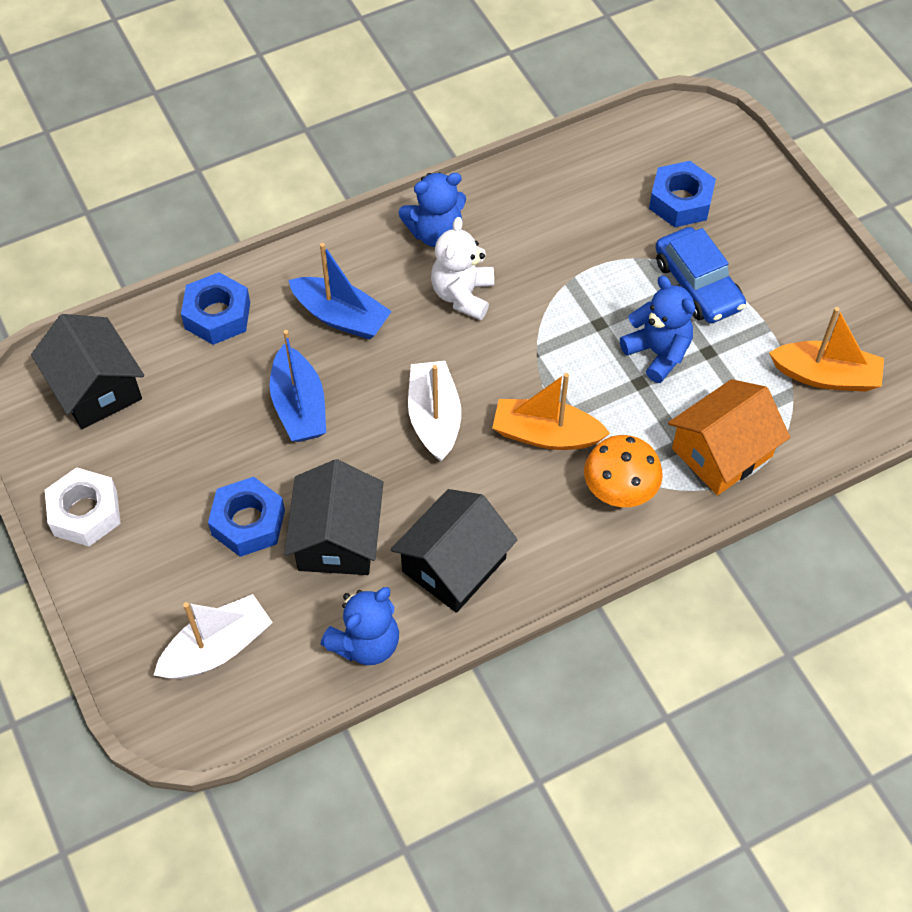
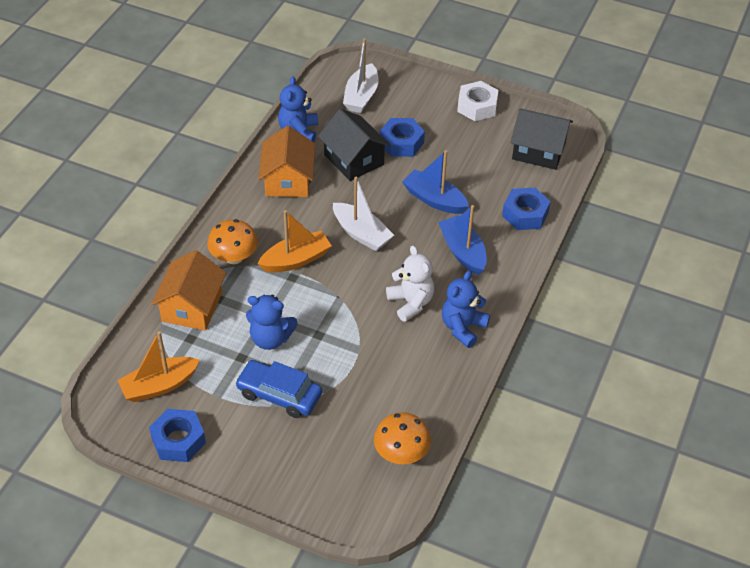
camera: 140 degrees right, 10 degrees down
(341, 317) = (463, 251): blue boat -> blue boat turned 75 degrees clockwise
(454, 565) = (288, 180): black house -> orange house
(621, 156) = (401, 453): none -> orange mushroom
(680, 201) = (335, 445): blue nut -> blue nut (178, 440)

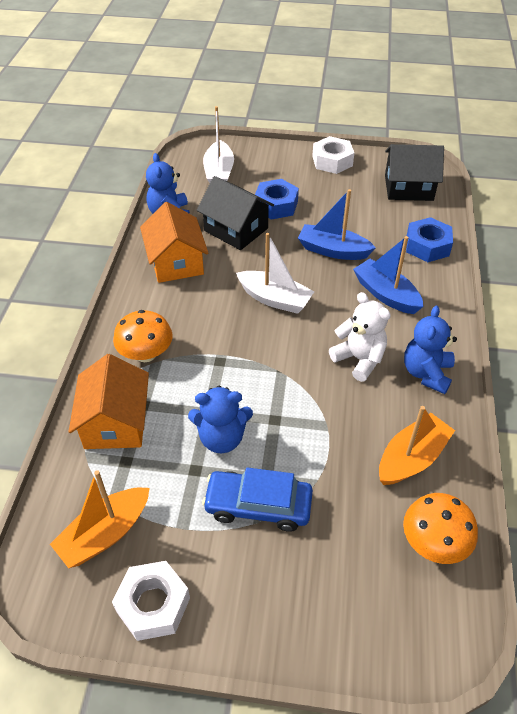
camera: 15 degrees left, 0 degrees up
(178, 440) = (153, 605): blue nut -> white nut
(296, 260) = (216, 341): orange boat -> orange boat (411, 458)

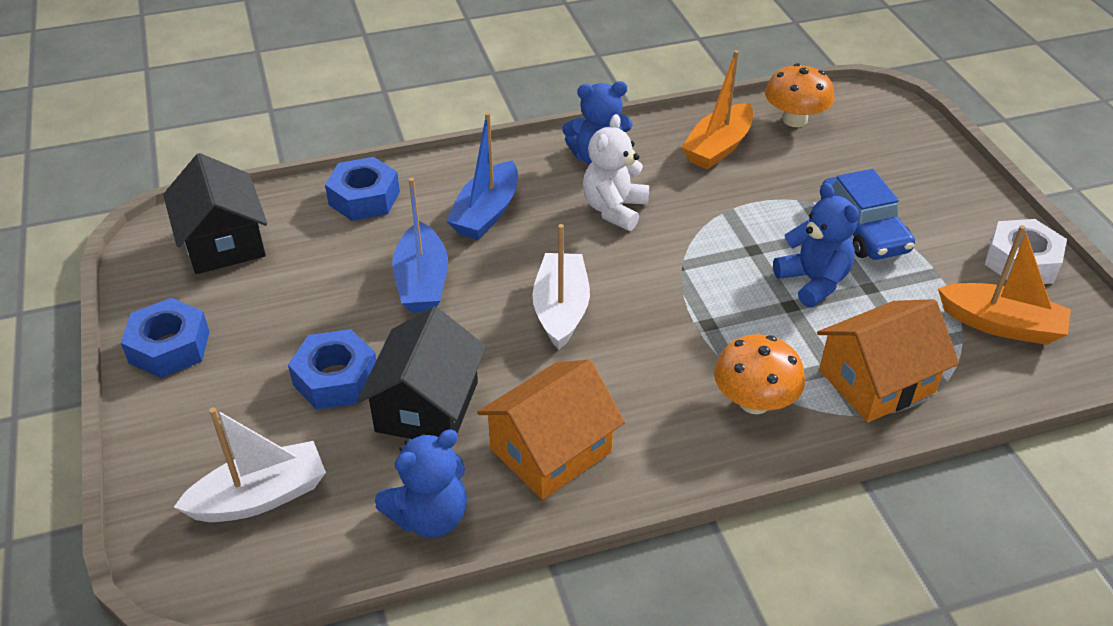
camera: 115 degrees left, 5 degrees down
(332, 161) = (169, 347): white nut -> blue nut
(411, 458) = (718, 147): orange boat -> orange boat turned 75 degrees counterclockwise

